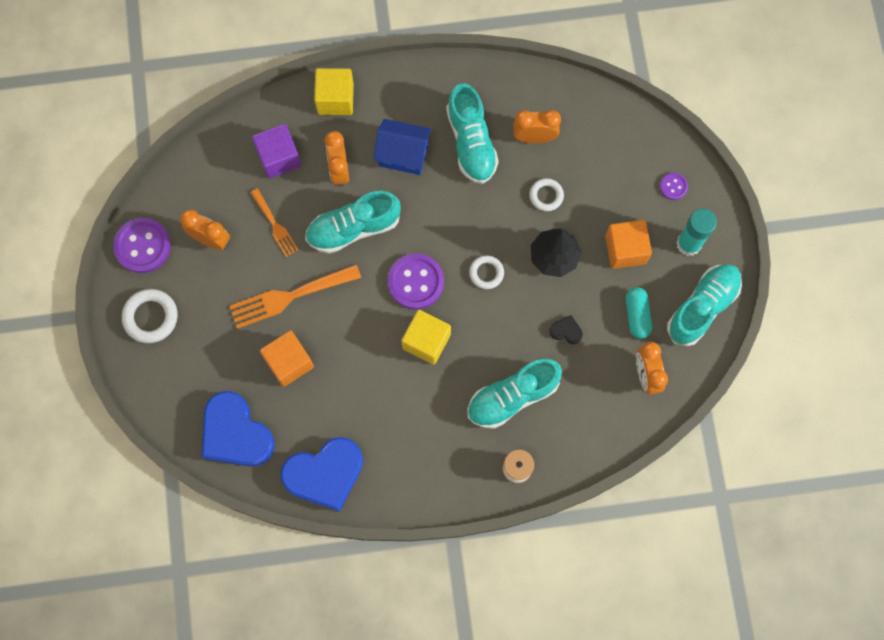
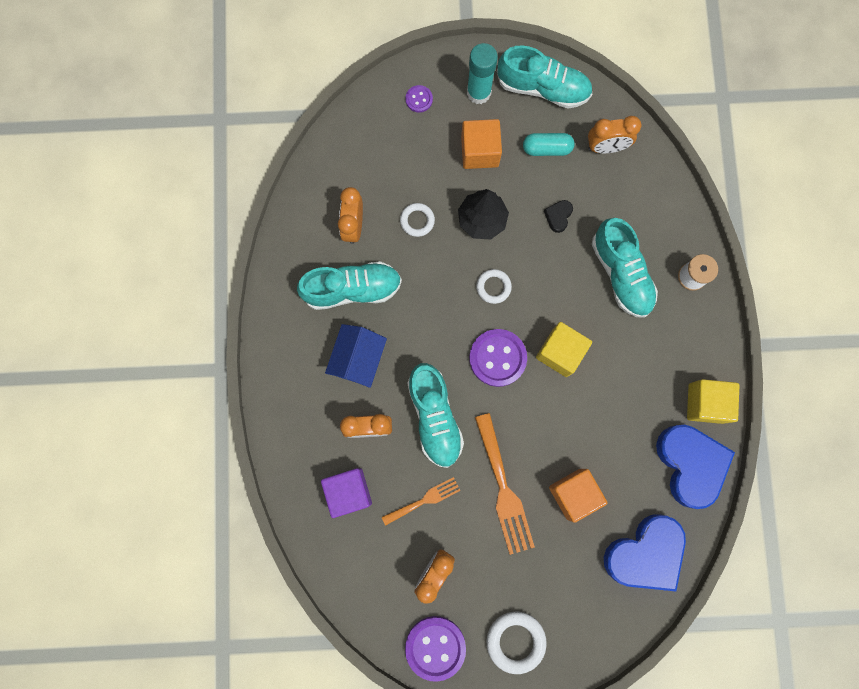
camera: 85 degrees left, 5 degrees up
(335, 99) = (288, 426): yellow cube -> yellow cube (705, 403)
(702, 307) = (543, 88): turquoise shoe -> turquoise shoe turned 150 degrees clockwise

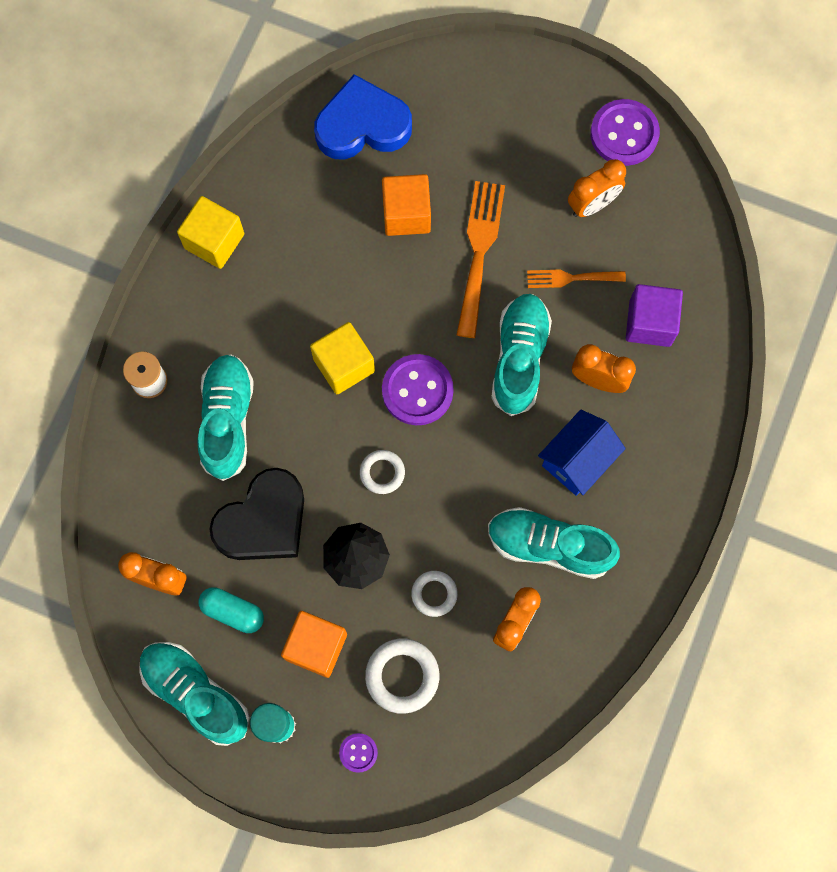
camera: 155 degrees left, 5 degrees down
(515, 641) = (538, 104): white ring -> white ring (402, 676)
(558, 216) = (263, 521): black heart -> black heart, size x2.44
(690, 464) = (266, 188): blue heart -> none

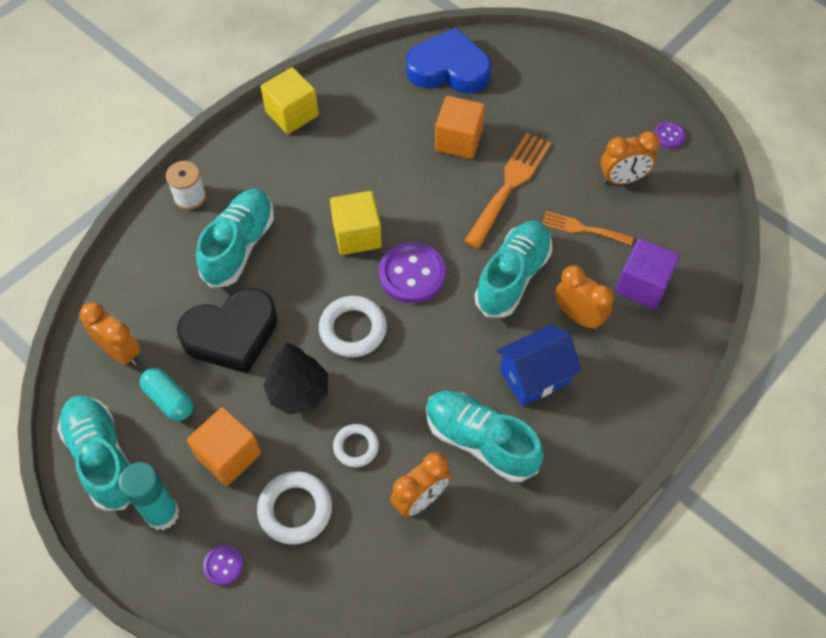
camera: 20 degrees right, 15 degrees down
(382, 473) = (353, 329): white ring -> white ring, size x1.58
(624, 134) = (669, 136): purple button -> purple button, size x0.50

